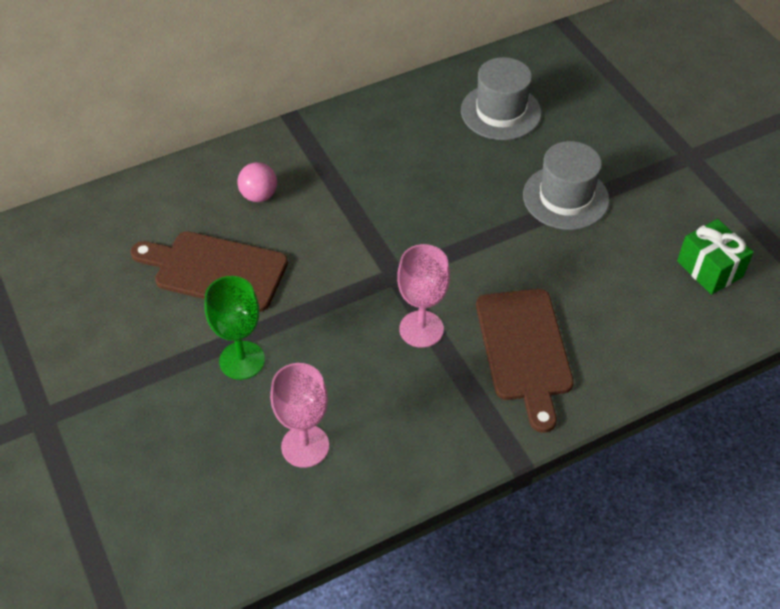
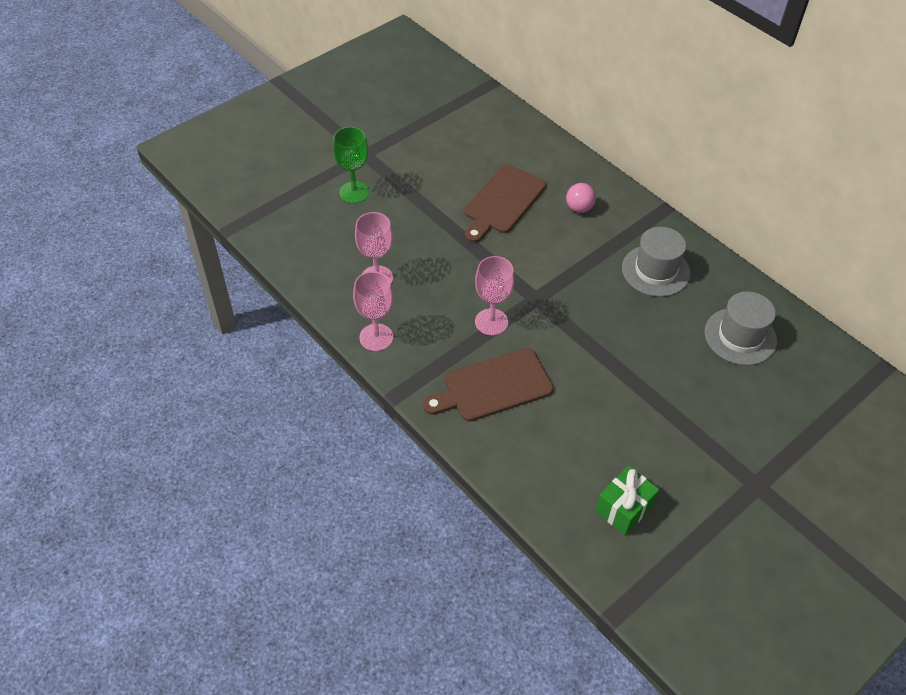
camera: 75 degrees right, 0 degrees up
(215, 270) = (502, 202): brown cutting board -> brown cutting board turned 150 degrees counterclockwise
(242, 360) = (433, 232): green goblet -> green goblet (354, 192)
(413, 466) = (376, 337): none -> pink goblet
(565, 197) = (661, 394): grey hat -> grey hat (655, 271)

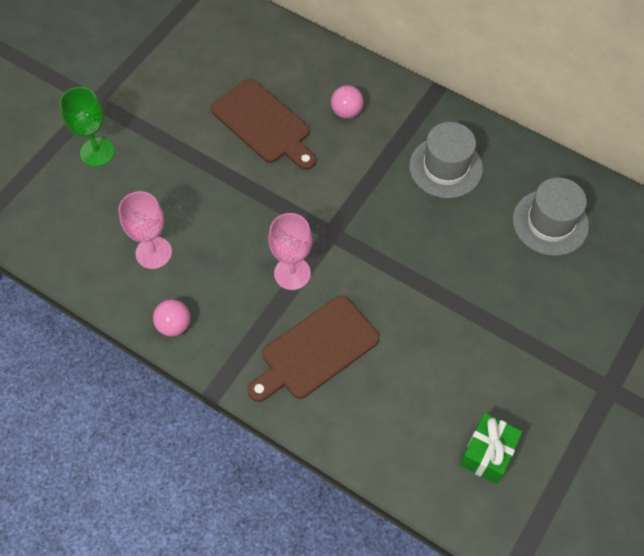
camera: 15 degrees left, 10 degrees up
(376, 337) = (174, 325): pink goblet -> pink ball
(502, 202) = (263, 124): brown cutting board -> brown cutting board turned 60 degrees counterclockwise

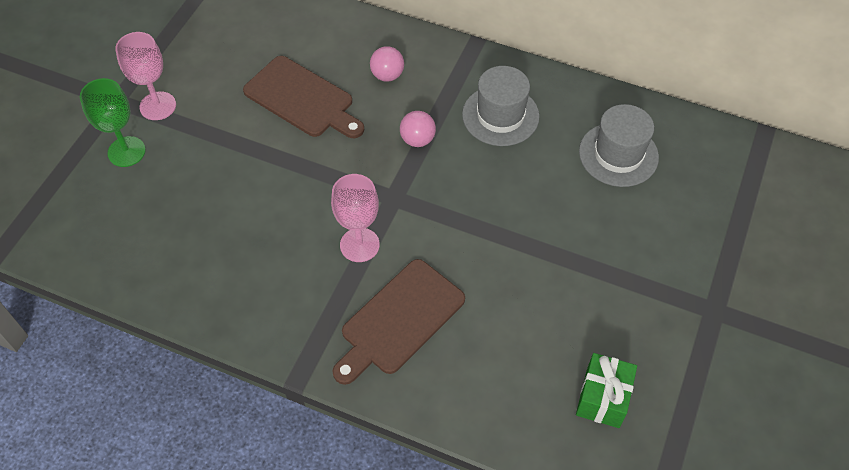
camera: 10 degrees left, 5 degrees down
(153, 252) = (205, 246): pink goblet -> pink goblet (158, 106)
(174, 325) = (240, 318): pink ball -> pink ball (417, 140)

